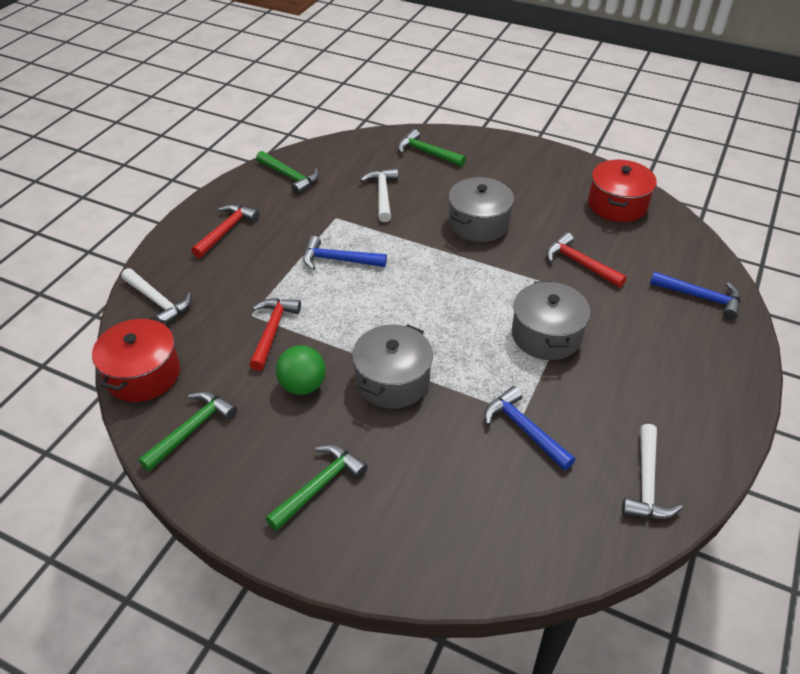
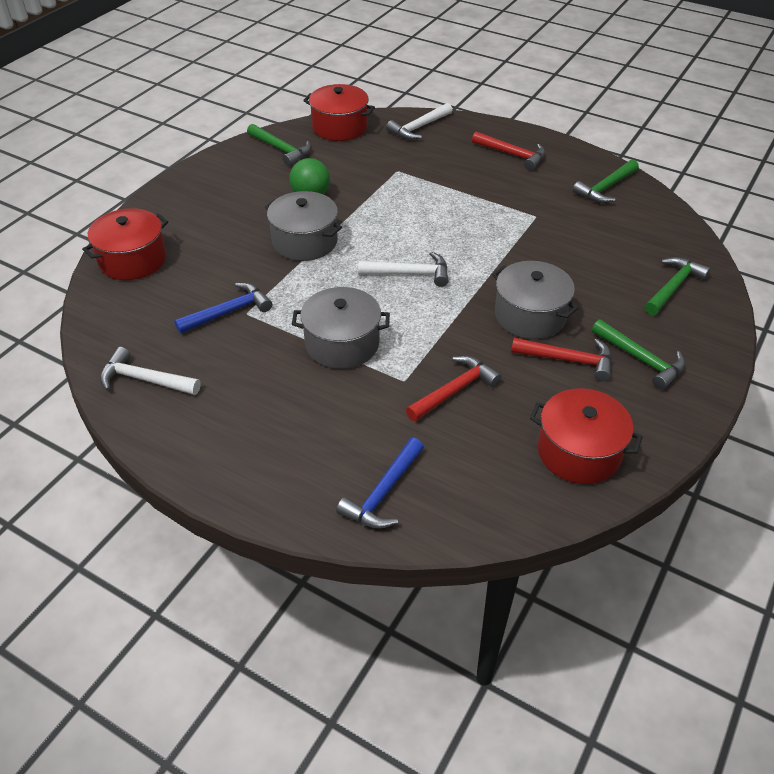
camera: 95 degrees right, 0 degrees up
(272, 331) = (376, 181): red hammer -> red hammer (568, 360)
(319, 486) = (211, 203): green hammer -> green hammer (641, 359)
(338, 260) = (468, 216): blue hammer -> none
(382, 194) = (580, 248): white hammer -> white hammer (410, 273)
(450, 550) = (133, 260): none -> red pot

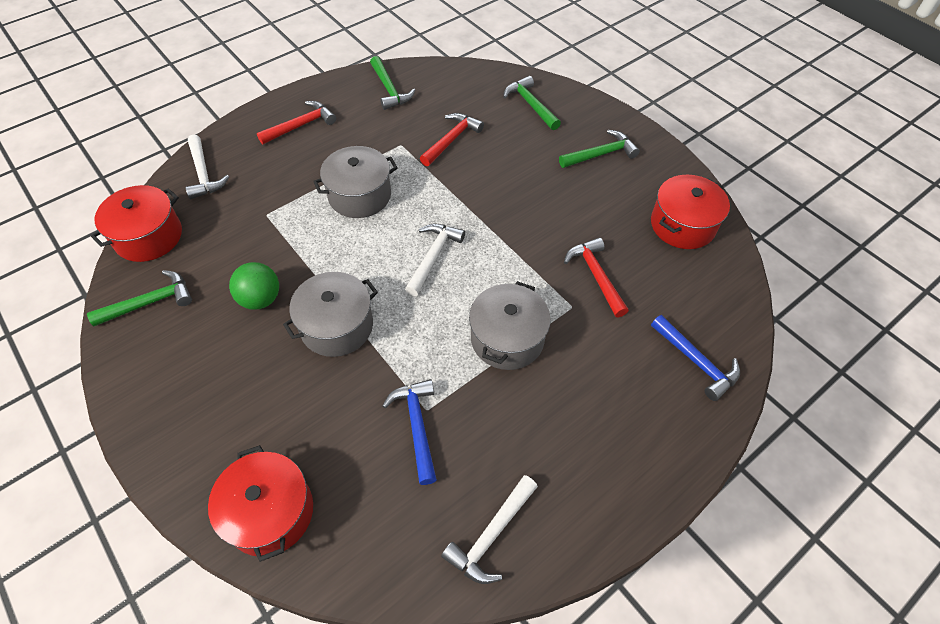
camera: 70 degrees left, 10 degrees up
(530, 315) = (526, 196): grey pot -> grey pot (359, 195)
(568, 360) = (586, 193): red hammer -> red hammer (451, 140)

